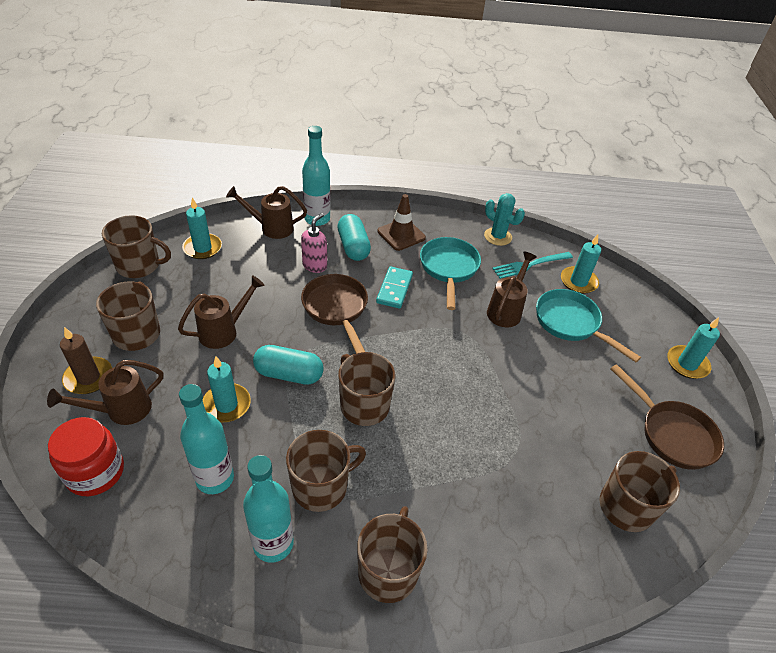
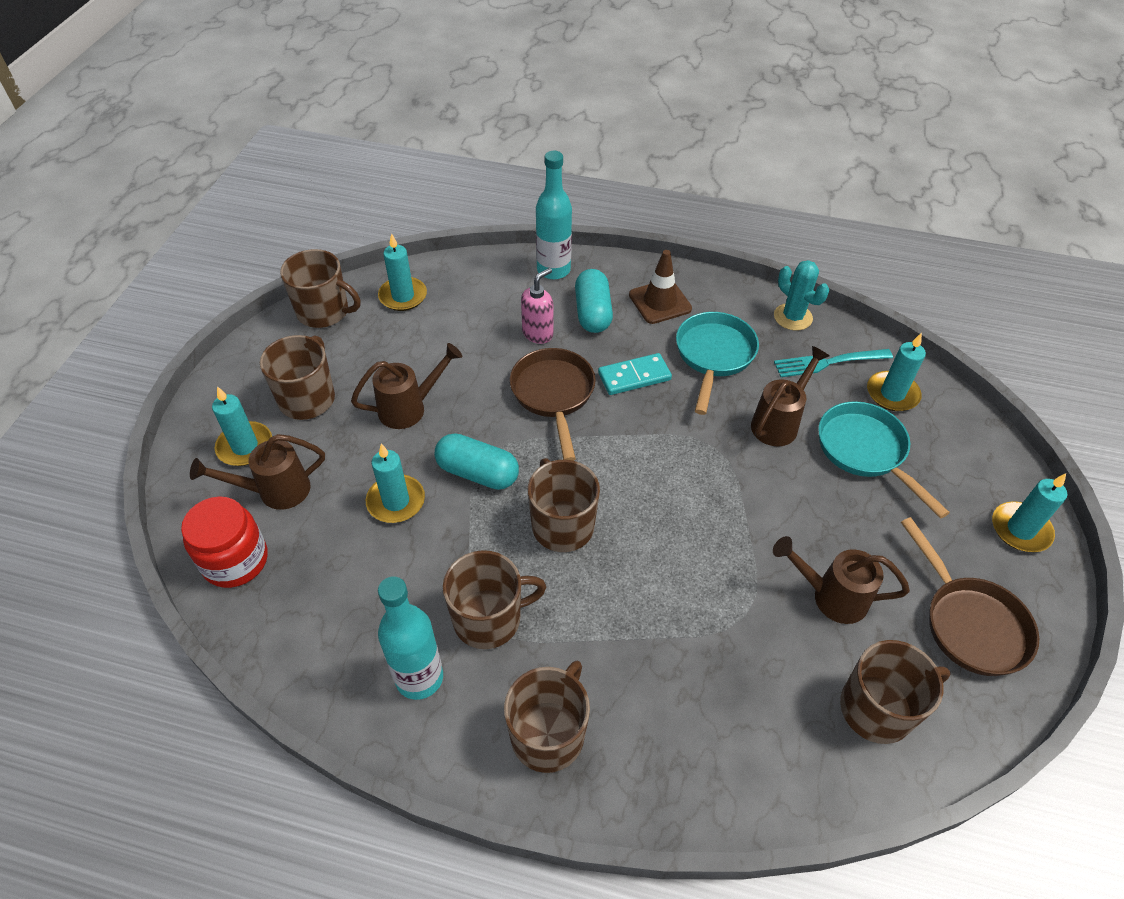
camera: 15 degrees right, 5 degrees up
(88, 377) = (245, 446): brown candle -> turquoise candle
(215, 478) = (366, 589): turquoise bottle -> none
(271, 228) = (492, 277): brown watering can -> brown watering can (830, 596)
(394, 289) = (634, 376): turquoise domino -> turquoise domino turned 45 degrees clockwise

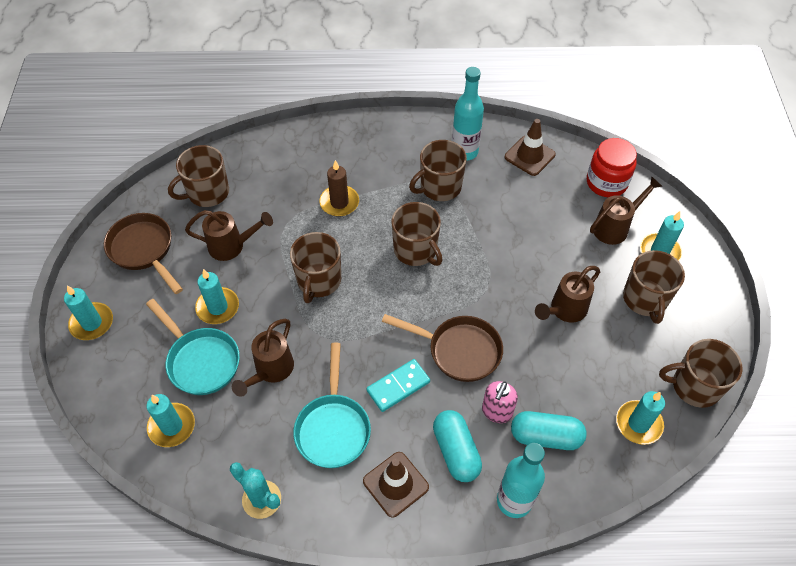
camera: 165 degrees right, 5 degrees up
(318, 640) = (529, 156): none -> brown traffic cone
(396, 501) = (532, 239): turquoise candle -> turquoise candle (218, 307)
(477, 473) = (488, 272): turquoise capsule -> turquoise capsule (545, 436)
(548, 734) = (385, 143): brown mug -> brown mug (319, 281)
(553, 395) = (459, 350): brown pan -> brown pan turned 45 degrees counterclockwise
(656, 631) = (339, 202): none -> brown candle
(828, 363) = (227, 448): turquoise fork -> none

